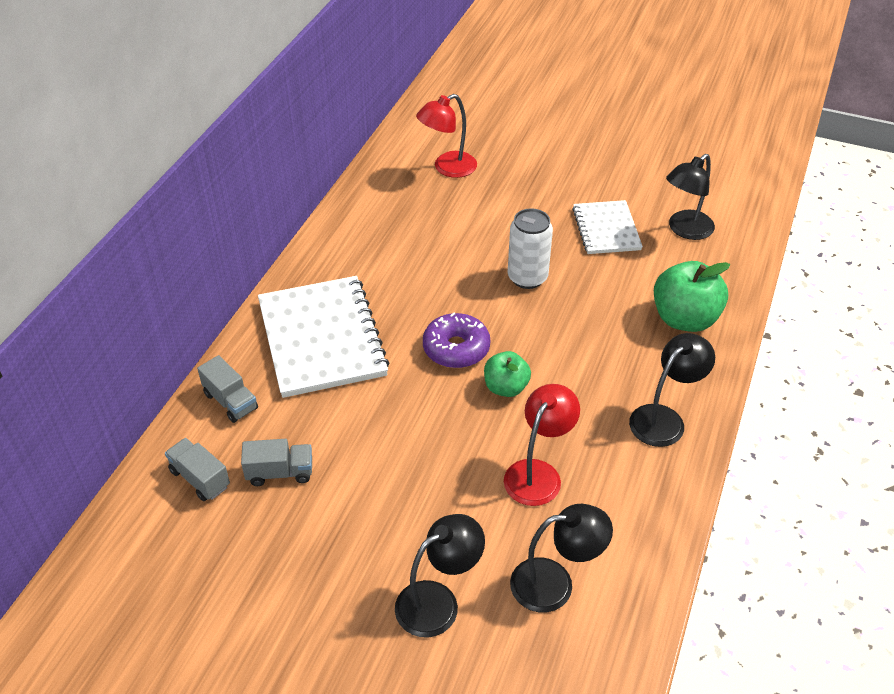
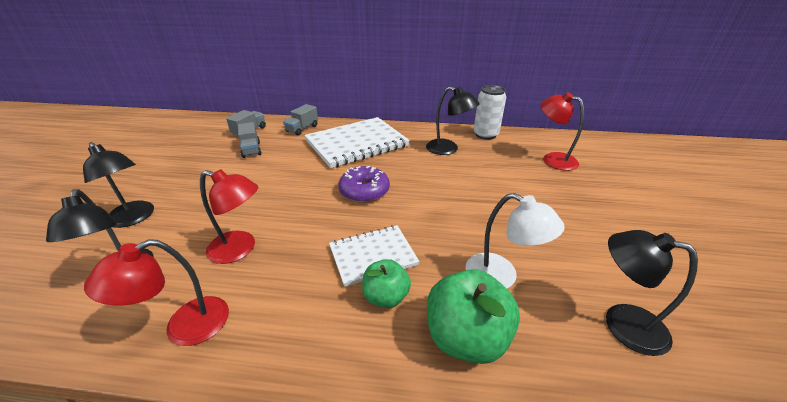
camera: 75 degrees right, 10 degrees down
(505, 387) = (330, 219): green apple -> green apple (386, 297)
(527, 277) = (459, 213): white can -> white can (485, 135)
(606, 229) = (562, 253): white notebook -> white notebook (373, 256)
(625, 277) = (501, 276): none -> white lamp
(643, 511) = (184, 327): none -> red lamp
(664, 418) = (306, 332): black lamp -> black lamp (448, 149)

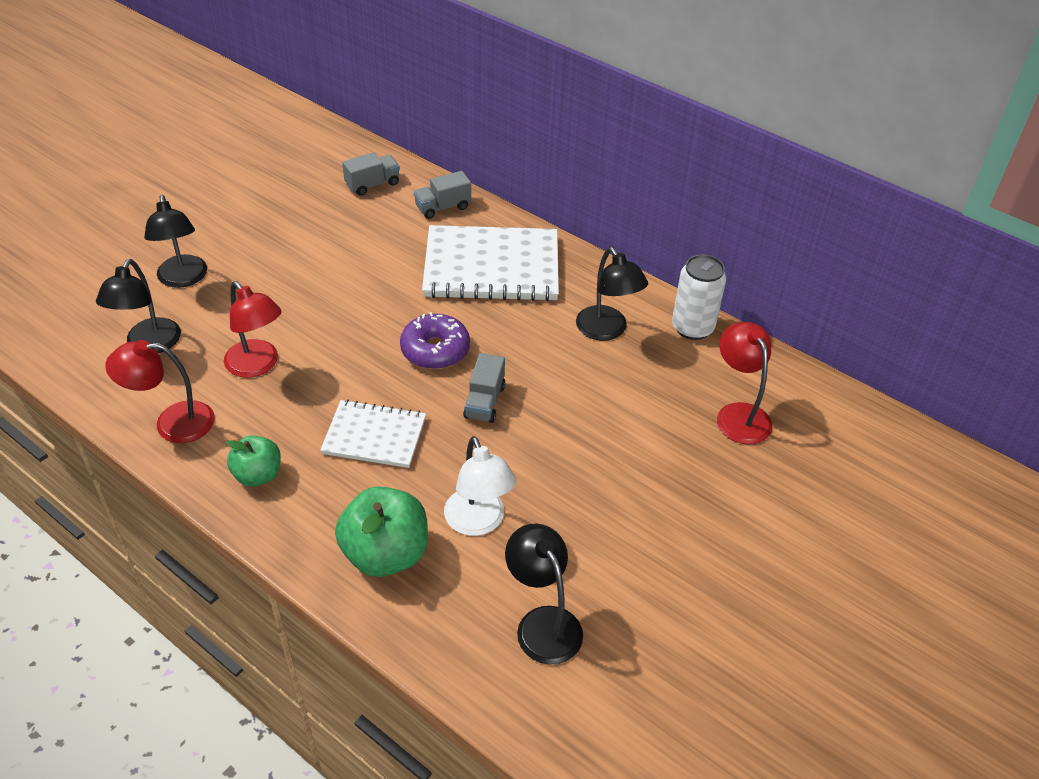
camera: 30 degrees right, 10 degrees up
(251, 150) = (354, 222): grey truck -> grey truck (484, 402)
(386, 297) = (350, 483): green apple -> green apple (258, 475)

